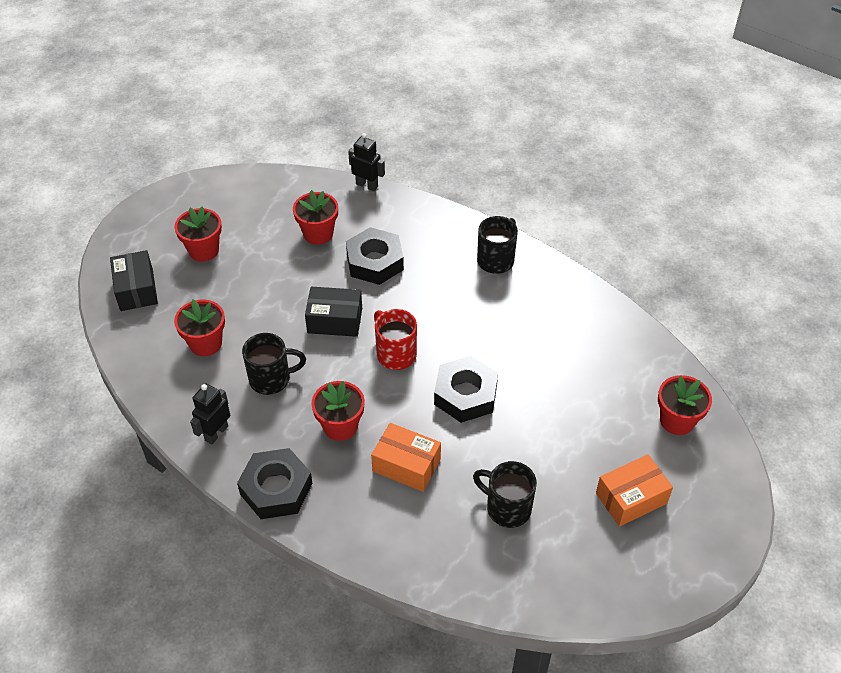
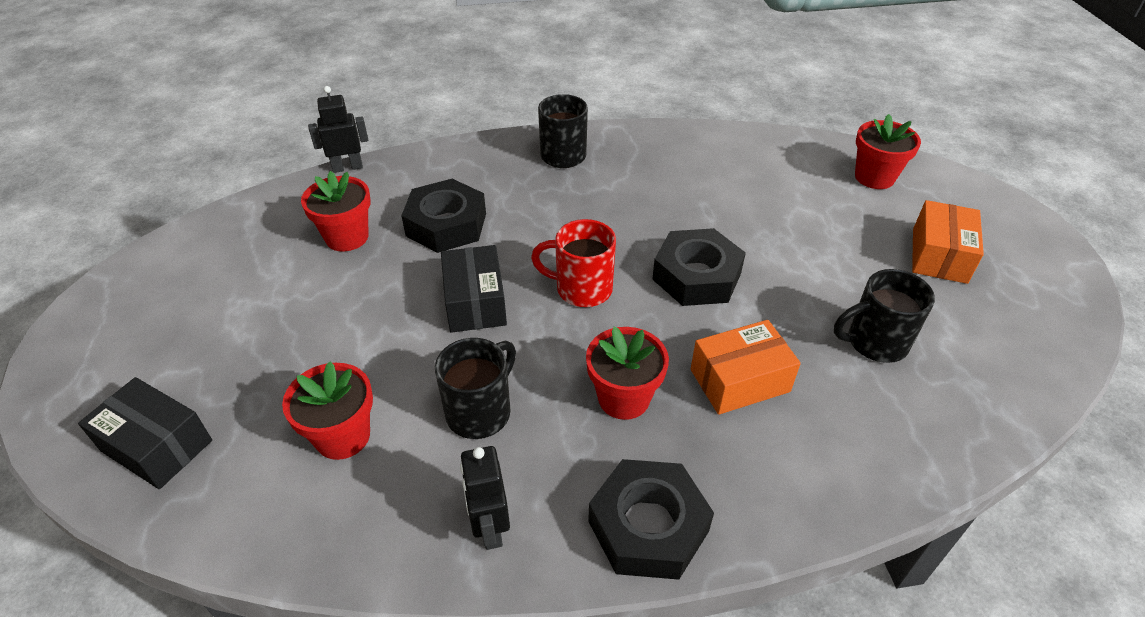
camera: 45 degrees left, 5 degrees down
(203, 250) = (212, 339): red flower pot -> none
(335, 320) = (475, 302): black box -> black box turned 60 degrees counterclockwise

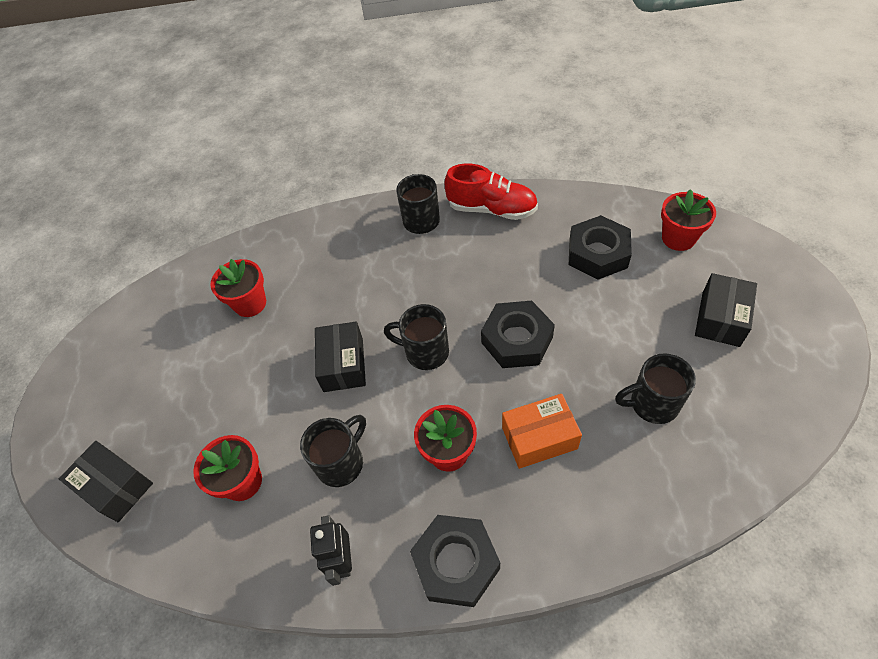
camera: 10 degrees right, 10 degrees up
(347, 167) = (252, 236): black robot -> none
(446, 224) = (325, 291): black nut -> black nut (597, 253)
(581, 289) = (425, 352): red mug -> black mug
(648, 146) = (492, 209): none -> red shoe
(939, 255) = (720, 318): orange box -> black box

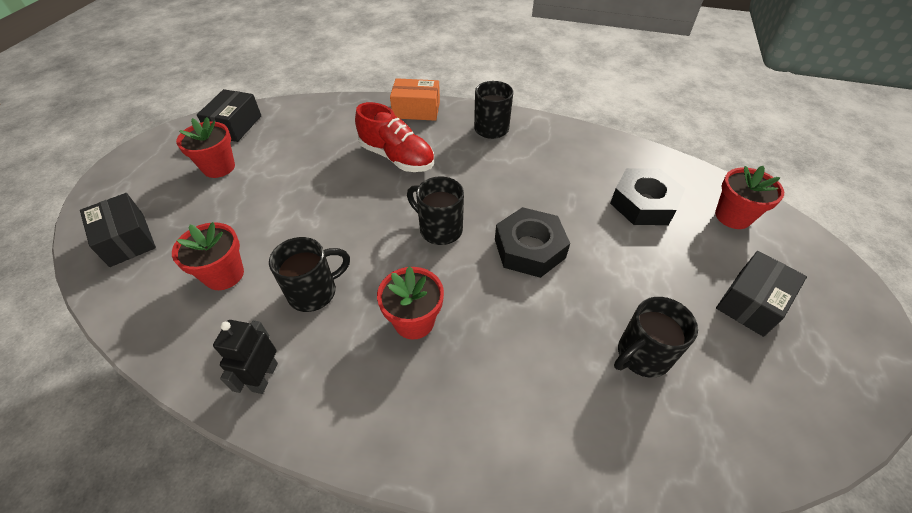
camera: 15 degrees right, 5 degrees down
(250, 303) = (316, 144): red flower pot -> red flower pot (219, 167)
(343, 364) = (363, 214): black box -> black box (235, 126)
(456, 563) = (366, 426): black nut -> none
(492, 209) = (558, 138): red shoe -> red shoe (397, 157)
(539, 438) = (508, 342): orange box -> orange box (416, 110)
(652, 404) = (641, 355): black mug -> black mug turned 45 degrees counterclockwise

